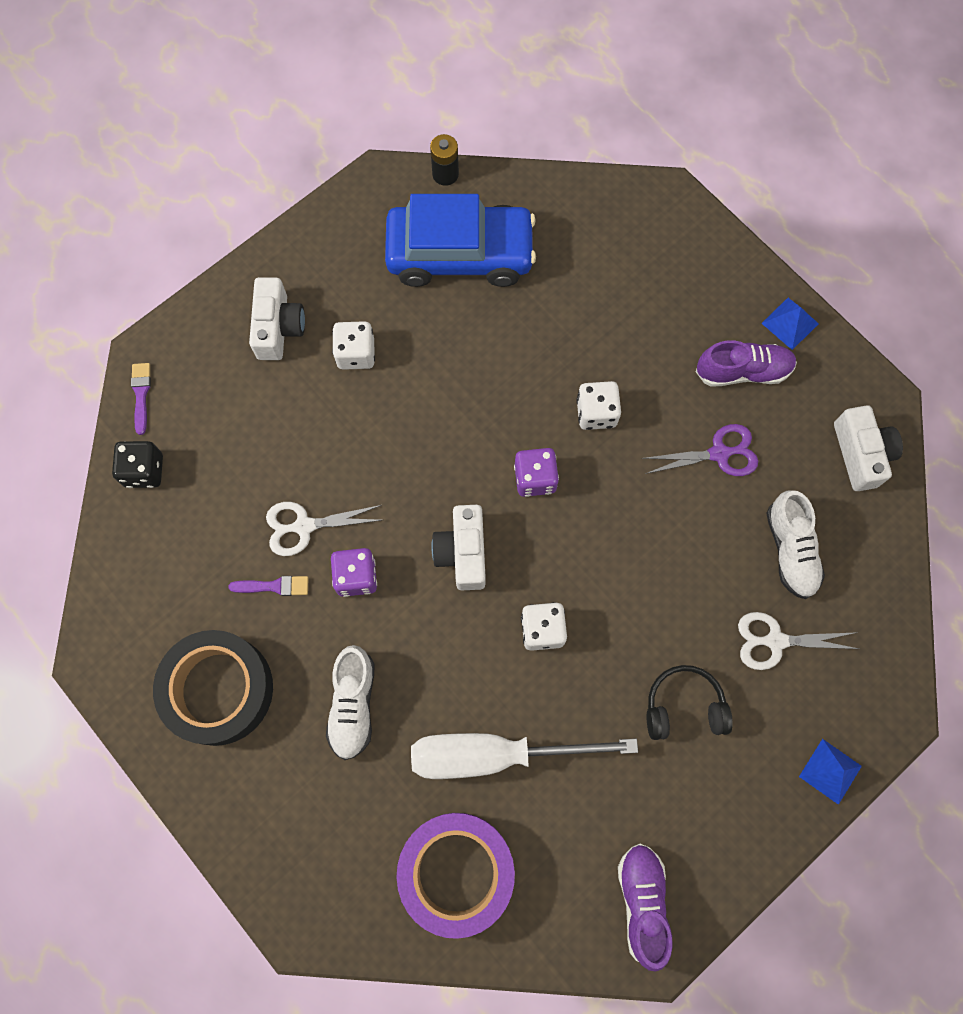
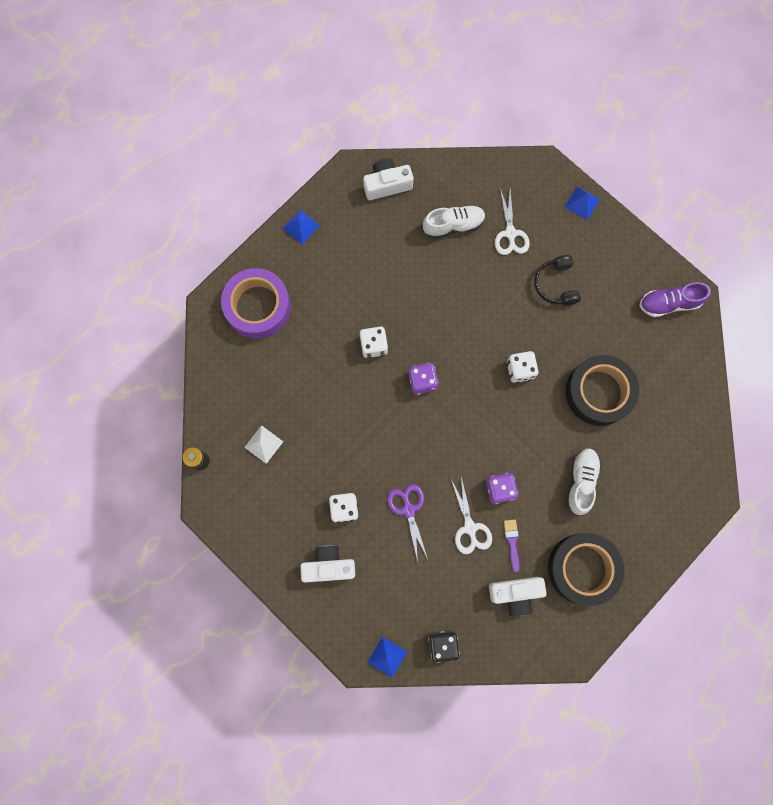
camera: 95 degrees left, 5 degrees up
(141, 394) = (387, 657): purple brush -> blue pyramid
(353, 705) = (581, 481): white shoe -> white shoe turned 75 degrees counterclockwise
(456, 872) = (668, 409): purple tape -> purple tape (258, 307)
(460, 254) = (263, 444): blue car -> white pyramid
(463, 552) = (476, 423): white camera -> white camera (515, 593)
(494, 754) = (599, 392): white screwdriver -> black tape
(719, 453) = (395, 268): purple scissors -> purple scissors (408, 510)
(743, 371) = (337, 255): purple shoe -> none

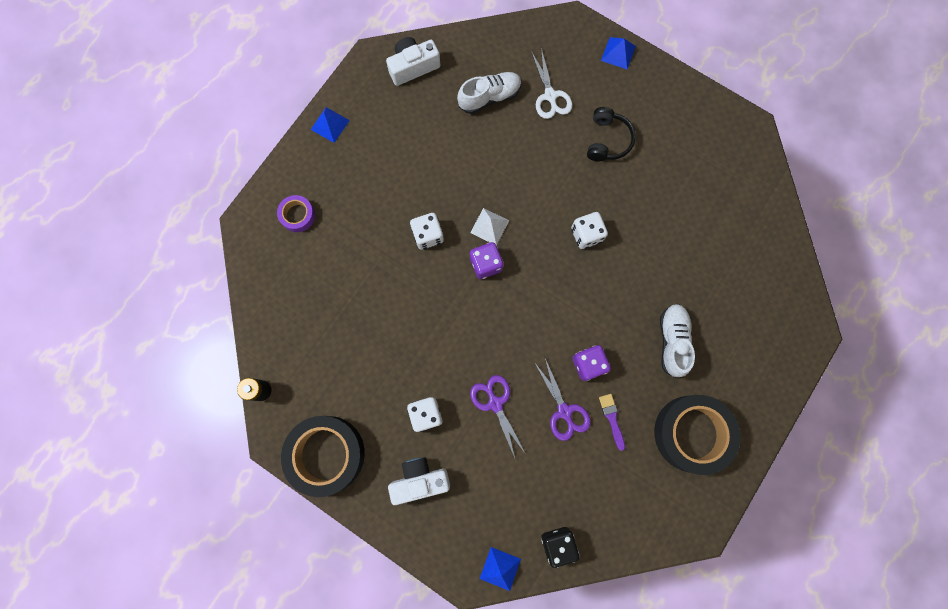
camera: 10 degrees left, 0 degrees up
(258, 307) = (297, 215): purple tape -> purple tape, size x0.49
(263, 444) = (327, 360): white pyramid -> white pyramid (489, 226)
(470, 528) = (564, 411): white scissors -> purple scissors
(515, 593) = (626, 473): white camera -> none
(556, 284) = (607, 140): black headphones -> black headphones turned 150 degrees counterclockwise
(599, 392) = (673, 244): black tape -> black tape (326, 454)
(669, 303) = (727, 140): purple shoe -> none

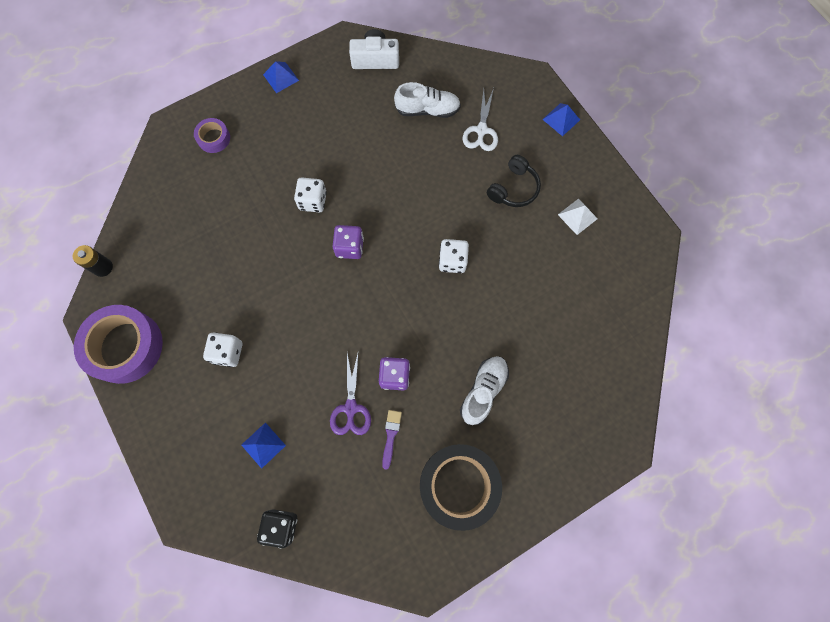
camera: 25 degrees right, 5 degrees down
(326, 454) = (125, 346): black tape -> purple tape
(419, 480) = (191, 407): white camera -> none
(489, 226) = (370, 217): white pyramid -> white pyramid (577, 216)
(495, 403) = (293, 372): purple scissors -> none
(500, 568) = (217, 523): blue pyramid -> blue pyramid (263, 445)

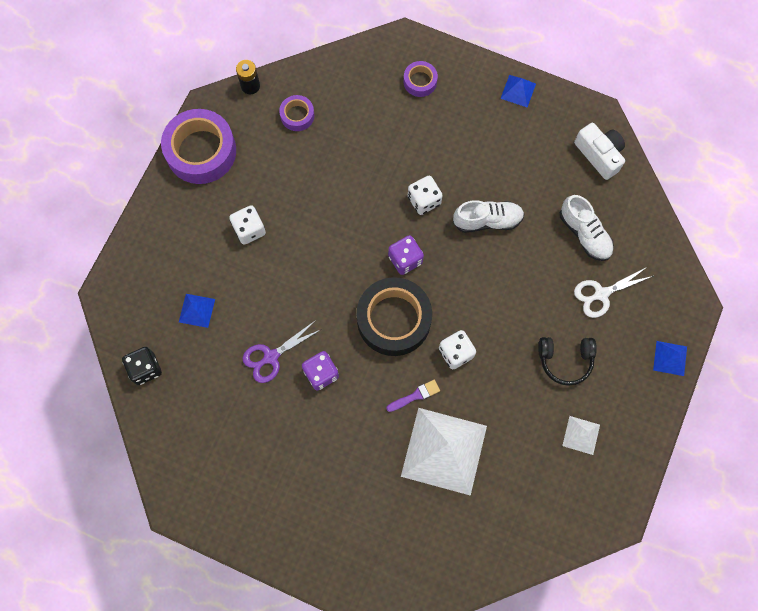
camera: 55 degrees right, 0 degrees up
(161, 248) = (297, 115): none -> purple tape
(391, 435) = (270, 404): purple brush -> purple brush (415, 396)
(459, 485) = (267, 486): black tape -> black tape (394, 320)
(483, 391) = (359, 455): white shoe -> white shoe (487, 221)
(524, 322) = (444, 451): none -> white pyramid

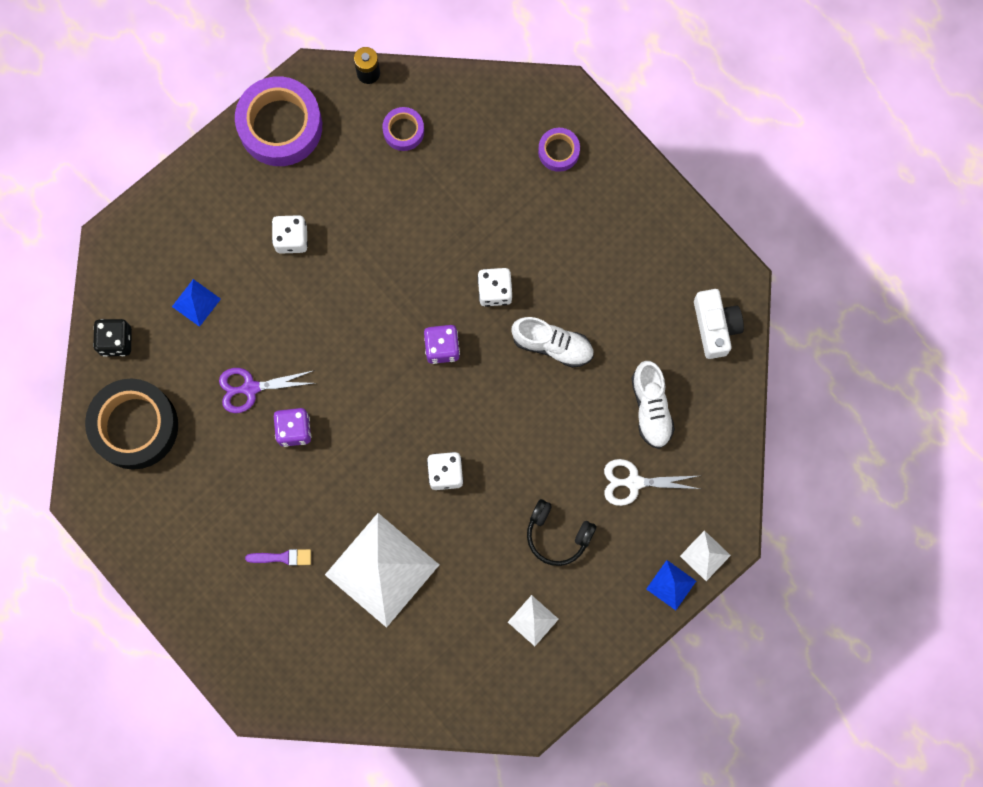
camera: 25 degrees right, 5 degrees up
(394, 320) = (397, 407): black tape -> black tape (135, 426)
(415, 396) = (380, 499): purple brush -> purple brush (282, 557)
(518, 91) = (663, 211): blue pyramid -> none
(683, 324) = (705, 555): none -> white pyramid

